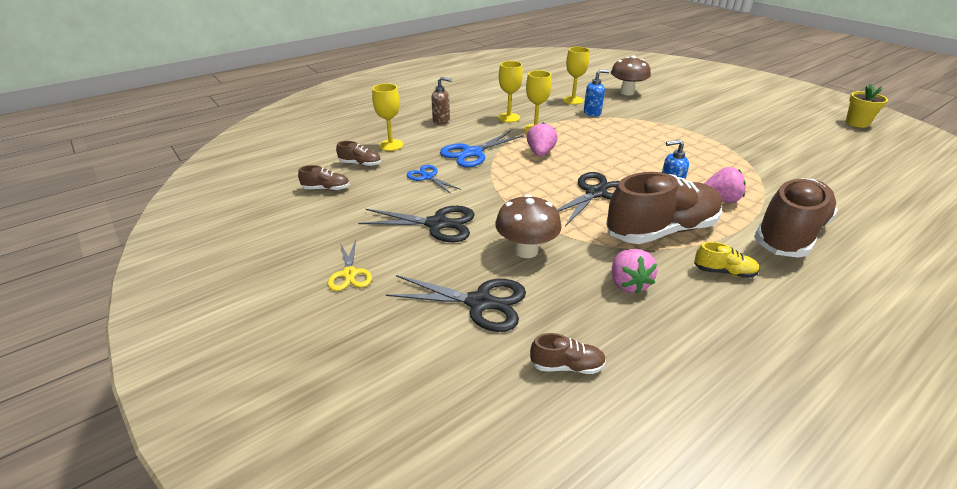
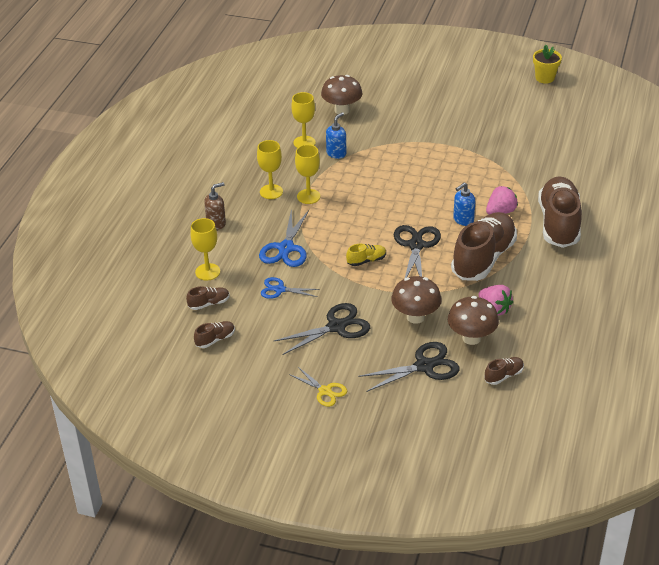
camera: 35 degrees left, 5 degrees up
(540, 153) = (339, 223): pink strawberry -> none
(568, 300) = (471, 338): none -> brown mushroom
(724, 272) = (540, 273): yellow shoe -> yellow shoe (366, 260)

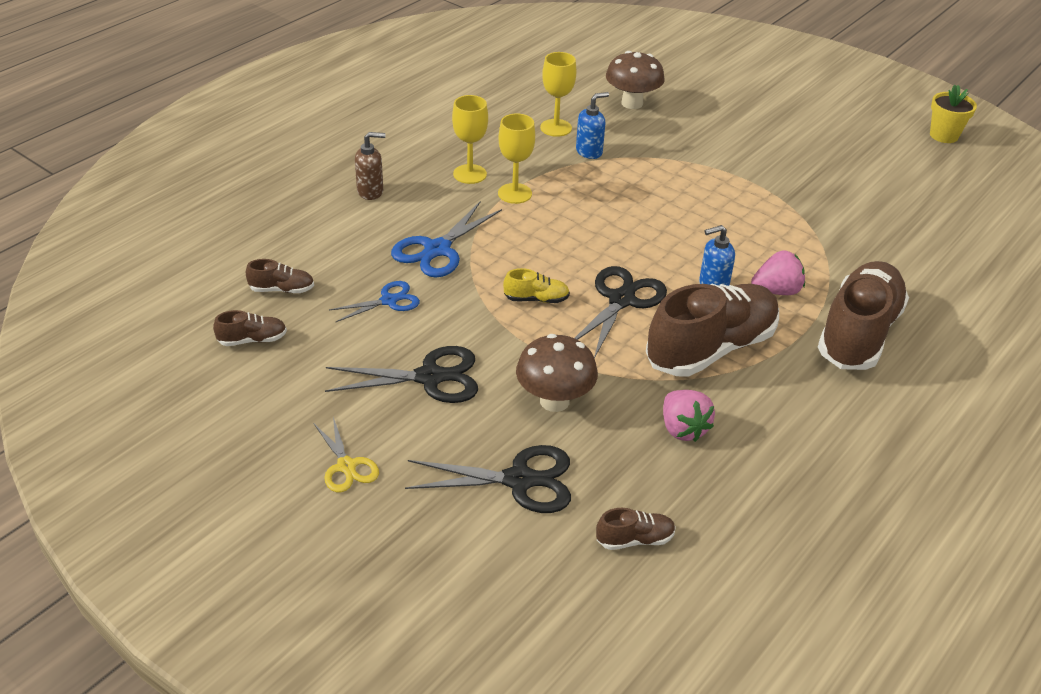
camera: 20 degrees right, 0 degrees up
(207, 272) = (312, 248): yellow goblet -> none
(279, 289) = (389, 301): blue scissors -> blue scissors turned 120 degrees clockwise
(471, 338) = (620, 461): brown mushroom -> none

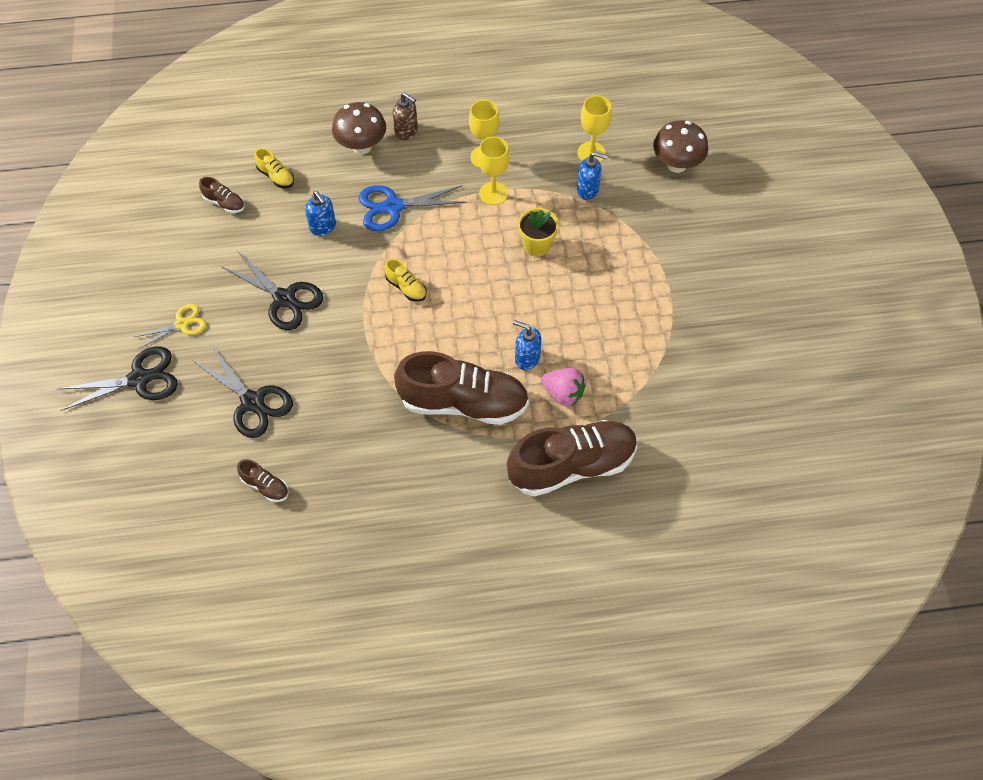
camera: 45 degrees right, 20 degrees up
(282, 289) = (276, 176): brown shoe -> yellow shoe
(346, 466) = (182, 324): yellow scissors -> yellow scissors turned 135 degrees counterclockwise
(389, 301) = (323, 227): blue scissors -> blue soap dispenser
(554, 401) = (330, 367): brown mushroom -> brown mushroom (362, 146)
(621, 300) = (456, 326): black scissors -> black scissors (139, 379)
(683, 429) = (376, 442): pink strawberry -> none
(944, 135) = (890, 357): yellow flower pot -> yellow flower pot (536, 245)

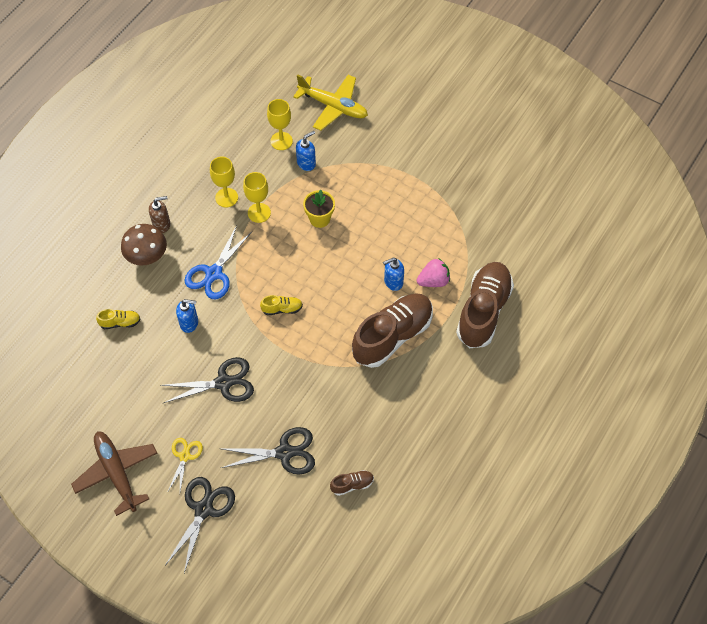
camera: 50 degrees left, 0 degrees up
(123, 285) = (116, 473): none -> brown plane
(224, 203) = (110, 367): brown shoe -> none
(676, 164) = (333, 106): brown mushroom -> yellow plane

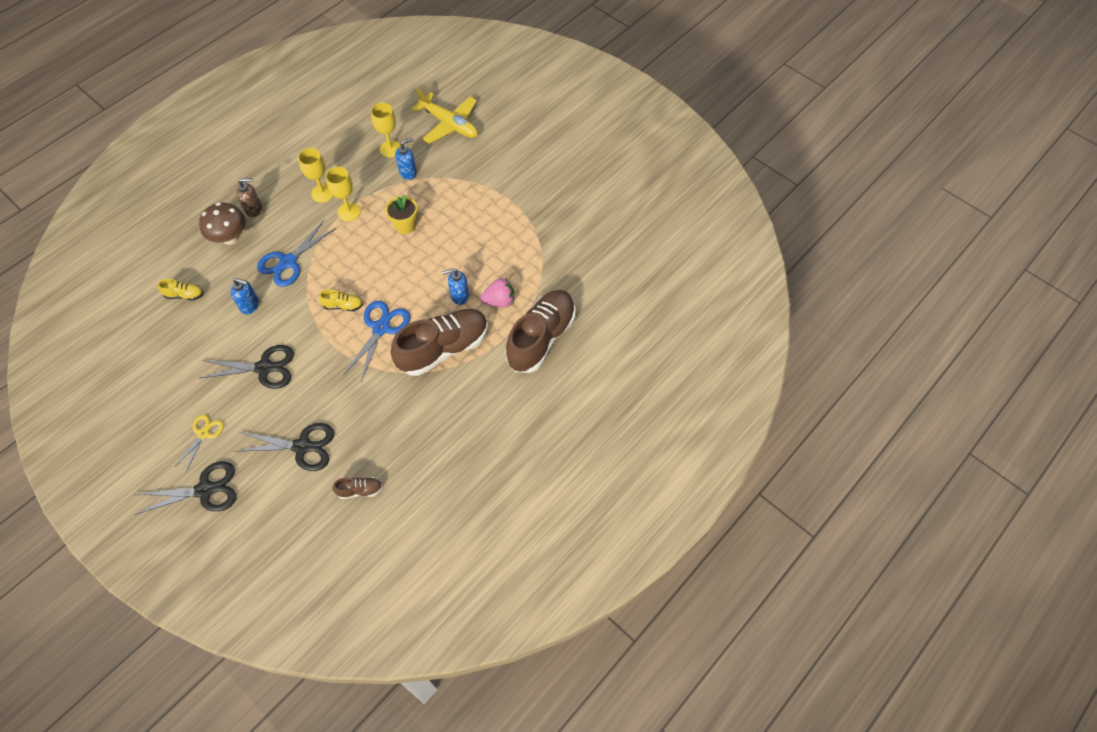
camera: 10 degrees right, 0 degrees up
(116, 473) = (133, 439): brown plane -> none
(204, 509) = (205, 490): black scissors -> black scissors turned 45 degrees clockwise
(326, 325) = (381, 328): none -> blue scissors

